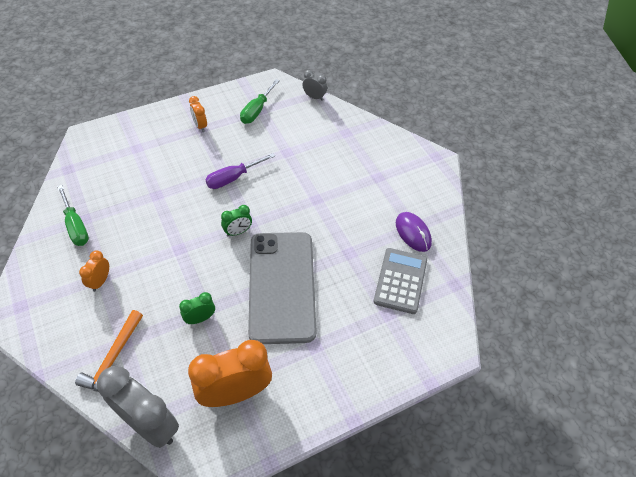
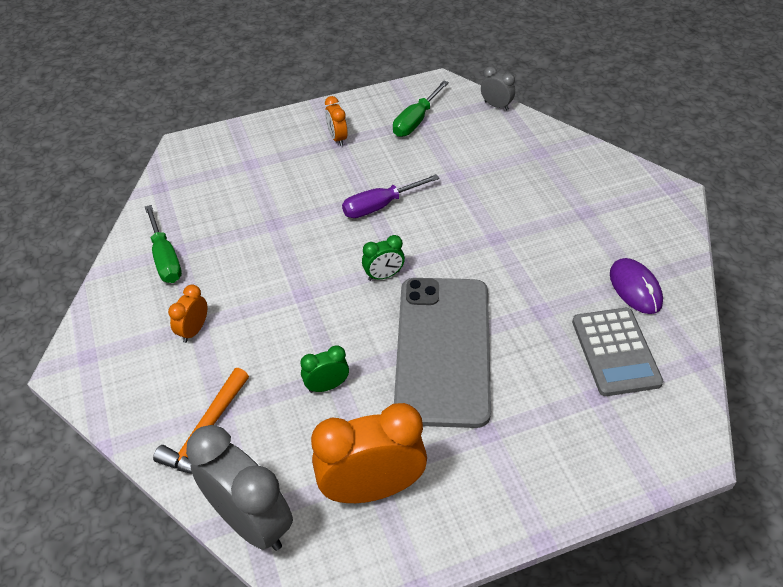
camera: 10 degrees right, 5 degrees down
(400, 281) = (615, 352): grey calculator -> grey calculator turned 150 degrees clockwise

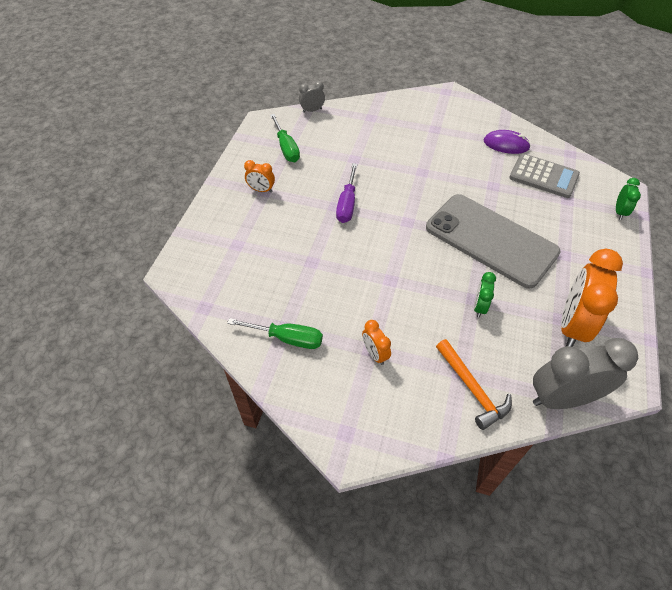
camera: 55 degrees left, 5 degrees up
(384, 275) = (409, 234): green clock -> green clock (619, 212)

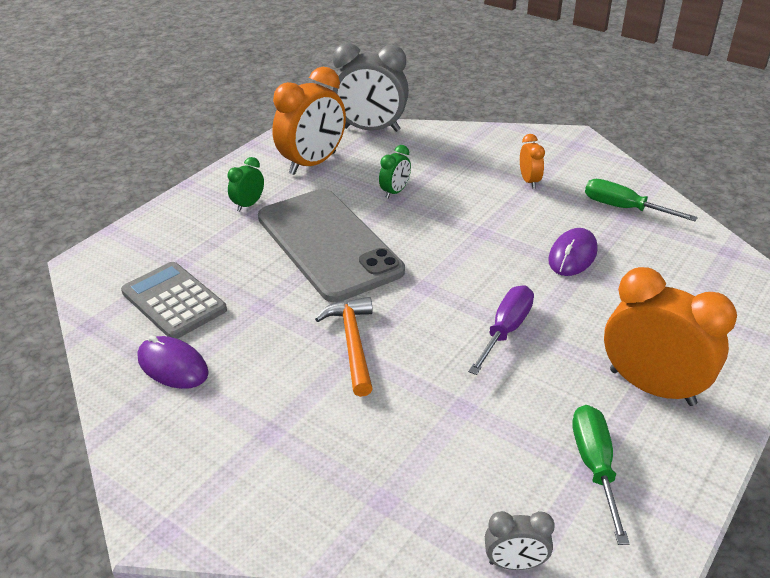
camera: 160 degrees left, 15 degrees down
(261, 190) = (652, 387): orange clock -> orange clock, size x2.09
(320, 273) = (572, 255): none -> purple mouse
(472, 389) = (446, 146): orange hammer -> orange hammer (353, 343)
(619, 212) = (132, 237): green clock -> green clock (248, 205)

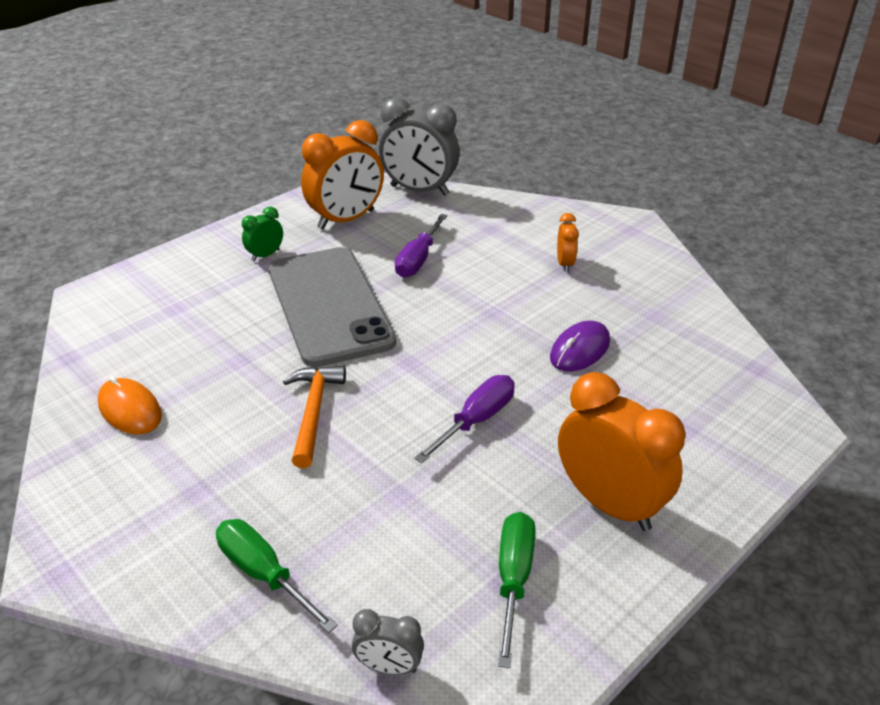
camera: 10 degrees right, 0 degrees up
(173, 301) = (155, 344): grey calculator -> none
(173, 366) = (130, 409): purple mouse -> orange mouse
(395, 192) = (418, 259): green clock -> purple screwdriver
(624, 208) = (657, 305): green screwdriver -> green screwdriver (264, 574)

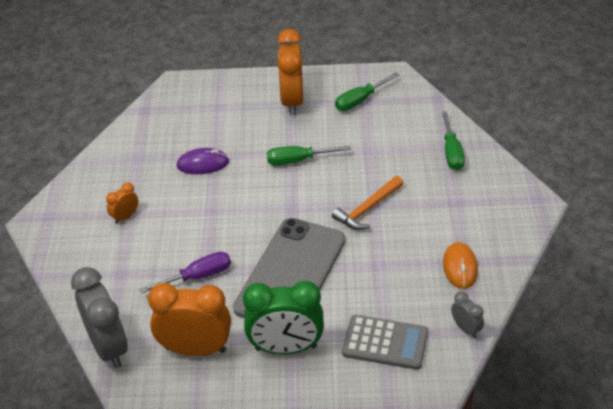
camera: 135 degrees left, 5 degrees up
(167, 302) = (385, 343): none -> grey calculator
(265, 255) = (286, 348): green clock -> green clock, size x2.09
(389, 666) = (431, 102): grey clock -> grey clock (466, 329)
(476, 420) = (298, 160): purple screwdriver -> green screwdriver

